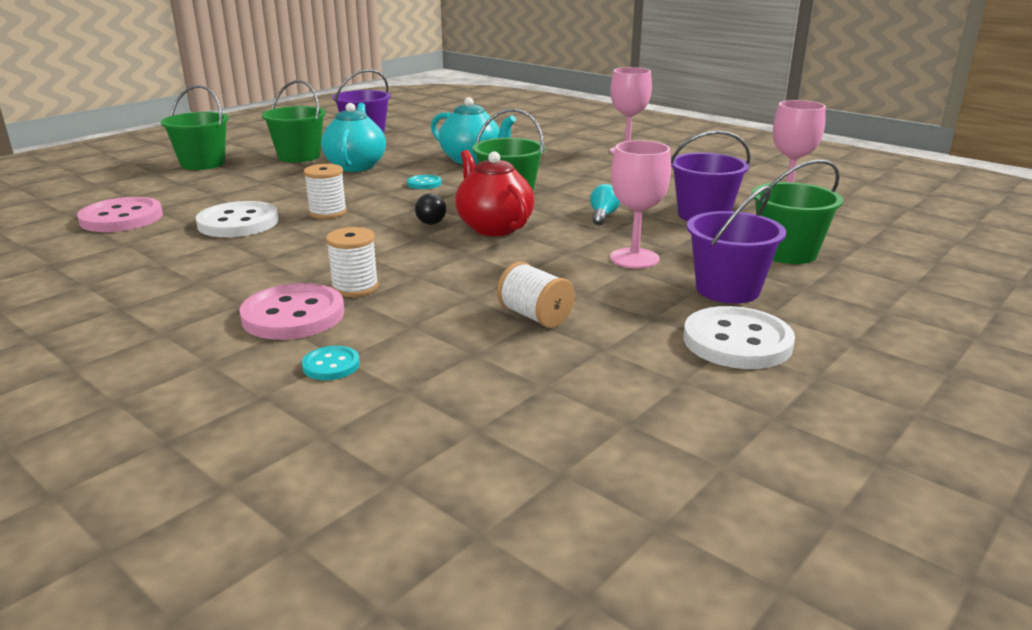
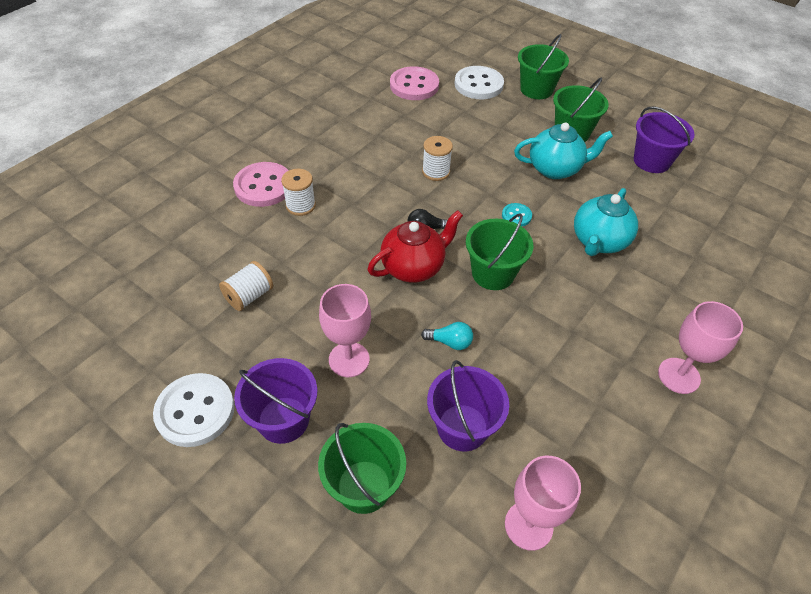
camera: 85 degrees right, 25 degrees up
(238, 223) = (410, 134): white button -> white button (478, 85)
(331, 365) = (201, 211): turquoise button -> none

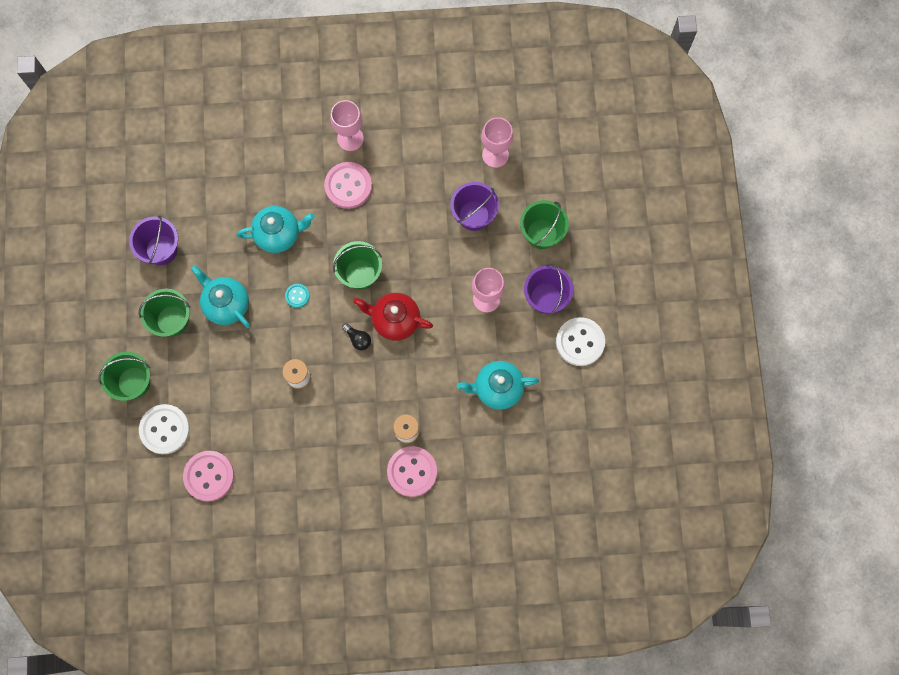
camera: 130 degrees left, 25 degrees up
(249, 296) = (497, 388): white spool -> turquoise teapot
(450, 342) = (429, 259): turquoise light bulb -> none
(611, 331) = (348, 186): none -> pink button

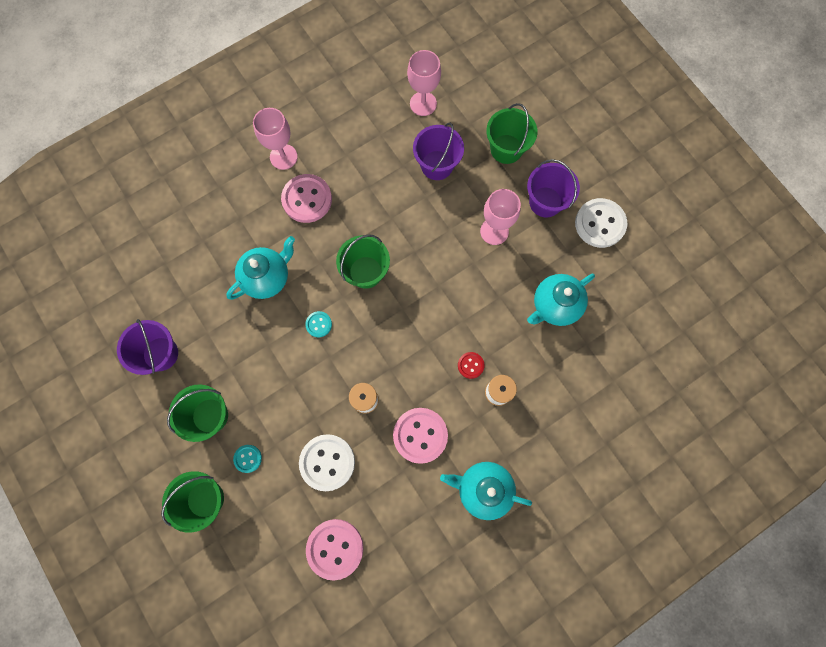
camera: 30 degrees left, 0 degrees up
(165, 429) = (263, 528): white button -> white button (327, 462)
(182, 370) = (248, 458): none -> turquoise button
(226, 304) = (254, 370): turquoise teapot -> turquoise teapot (483, 489)
(358, 339) = (400, 332): black light bulb -> none
(395, 320) = (423, 296): red teapot -> none
(398, 397) = (470, 365): none -> red button
(412, 471) = (526, 427): pink button -> pink button (420, 435)

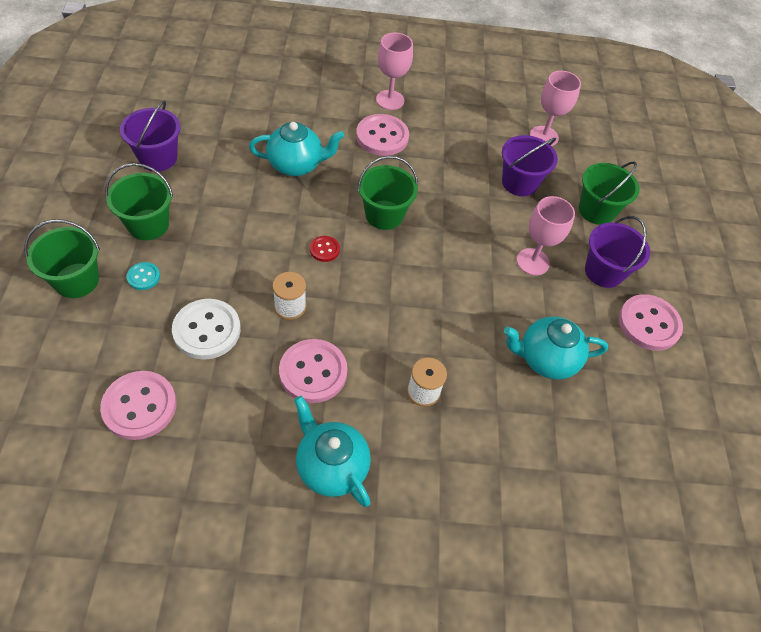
camera: 30 degrees right, 20 degrees down
(319, 324) = (306, 224): turquoise button -> none
(470, 365) = (416, 350): red button -> red button (324, 249)
(600, 224) = (648, 324): white button -> pink button

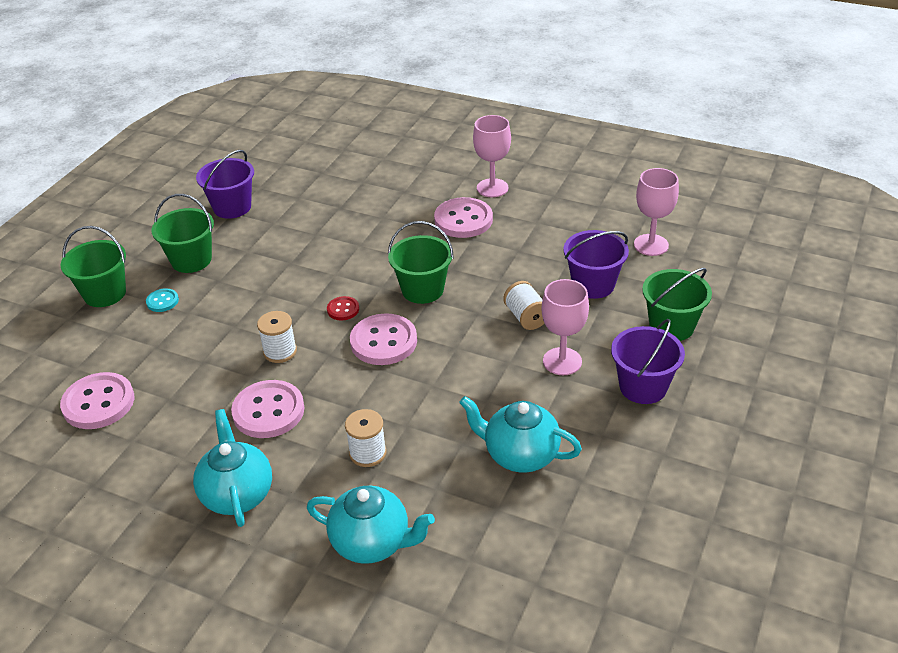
camera: 30 degrees right, 15 degrees down
(207, 330) = (192, 355): white button -> none
(296, 165) = (359, 232): turquoise teapot -> turquoise teapot (372, 542)
(483, 225) = (526, 317): none -> white spool
(648, 324) = (667, 448): pink button -> pink button (383, 341)

